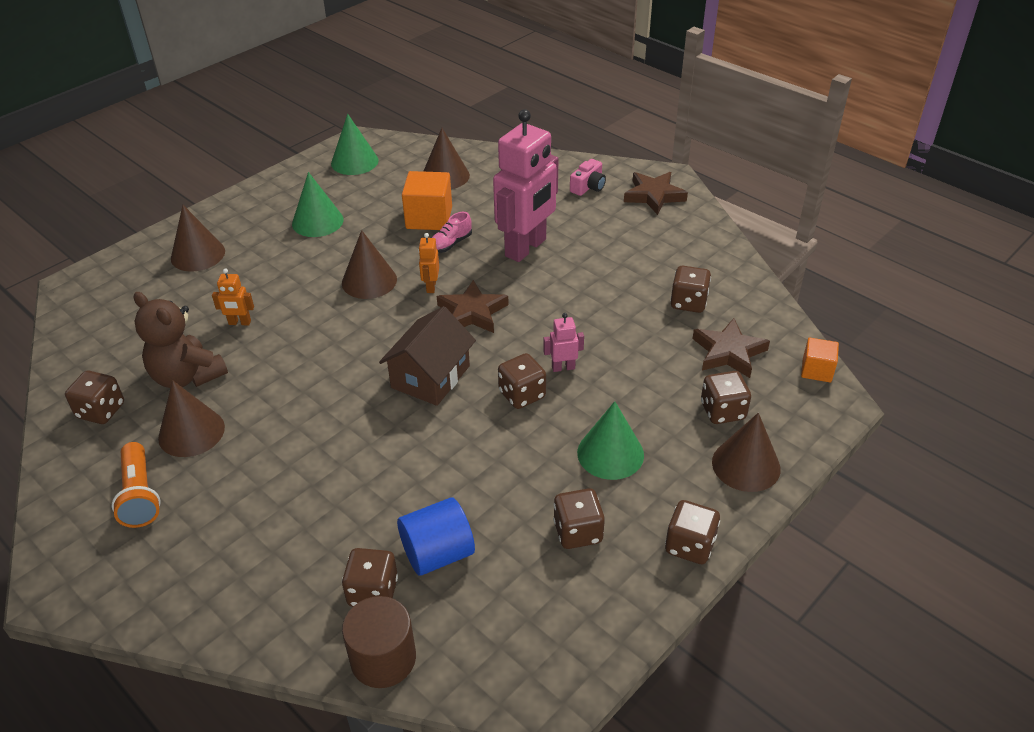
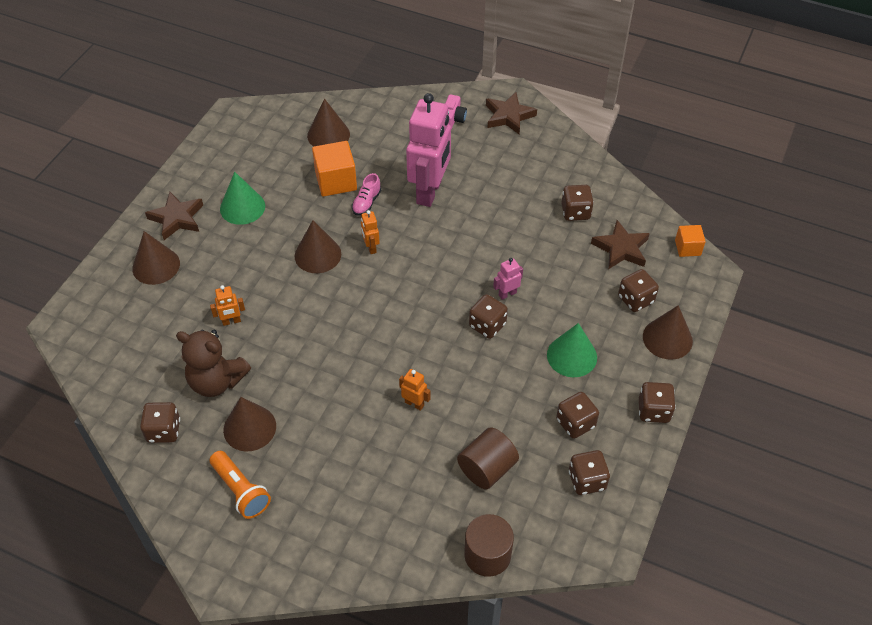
camera: 20 degrees left, 10 degrees up
(354, 162) = (241, 137): green cone -> none
(373, 592) = (456, 510): brown dice -> brown dice (587, 480)
(390, 456) = (414, 403): none -> orange robot
(430, 377) = (411, 329): brown house -> none
(437, 553) = (487, 468): blue cylinder -> brown cylinder
(472, 312) = (415, 263): brown star -> brown star (177, 218)

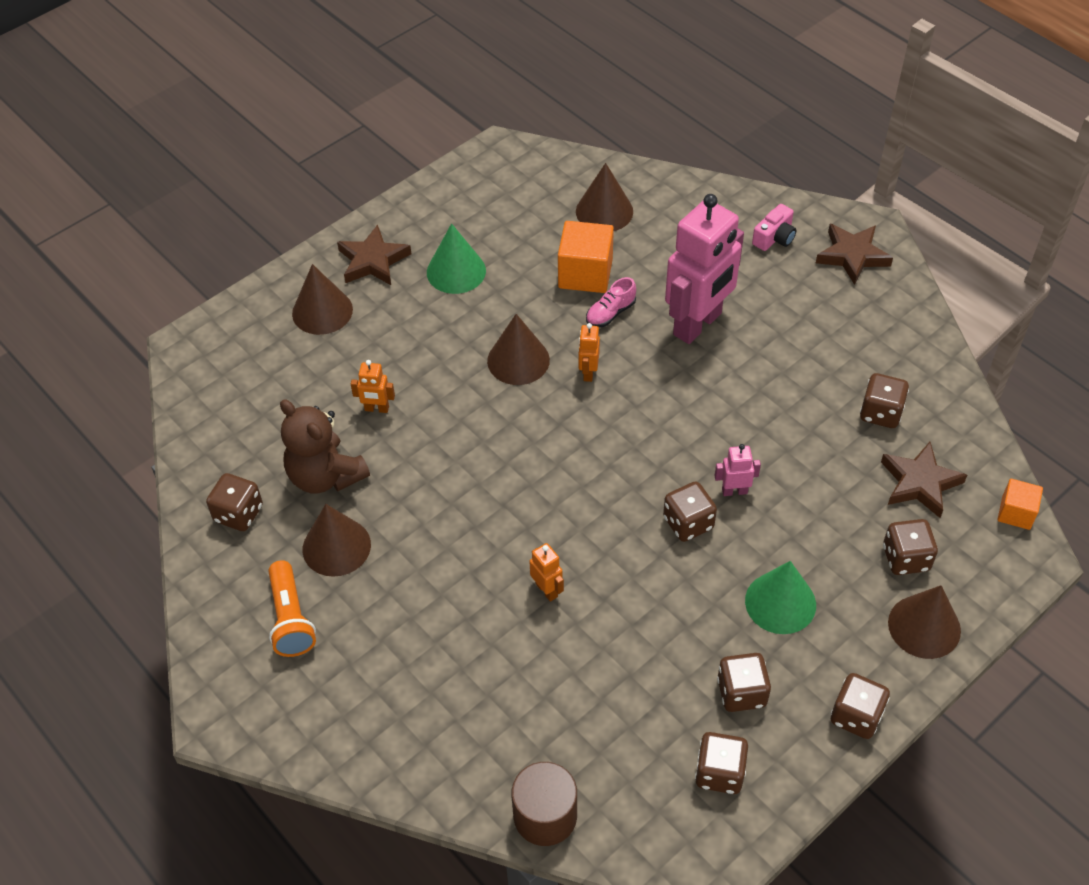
camera: 25 degrees right, 0 degrees up
(487, 468) = (597, 707): brown cylinder -> none

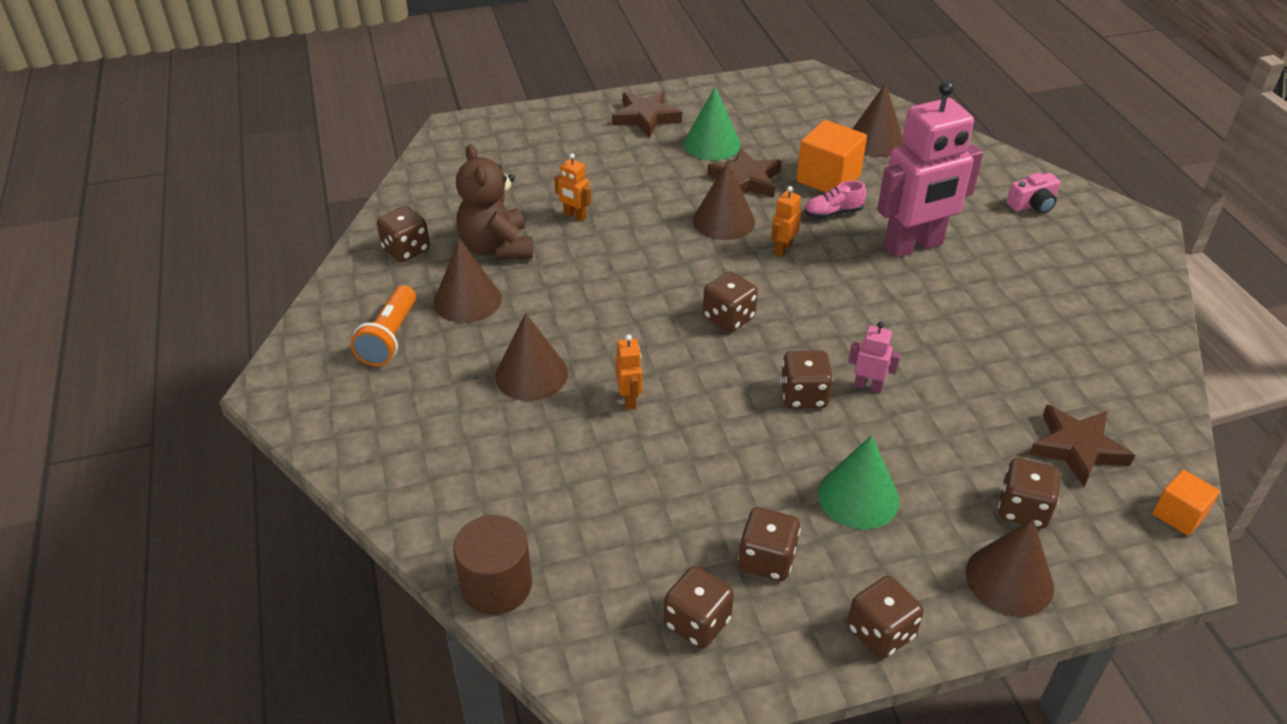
camera: 25 degrees right, 10 degrees down
(322, 311) = (579, 138): brown cone -> brown cone (531, 374)
(852, 256) = (1107, 241): brown star -> brown star (745, 180)
(880, 413) = (1066, 374): brown dice -> brown dice (728, 318)

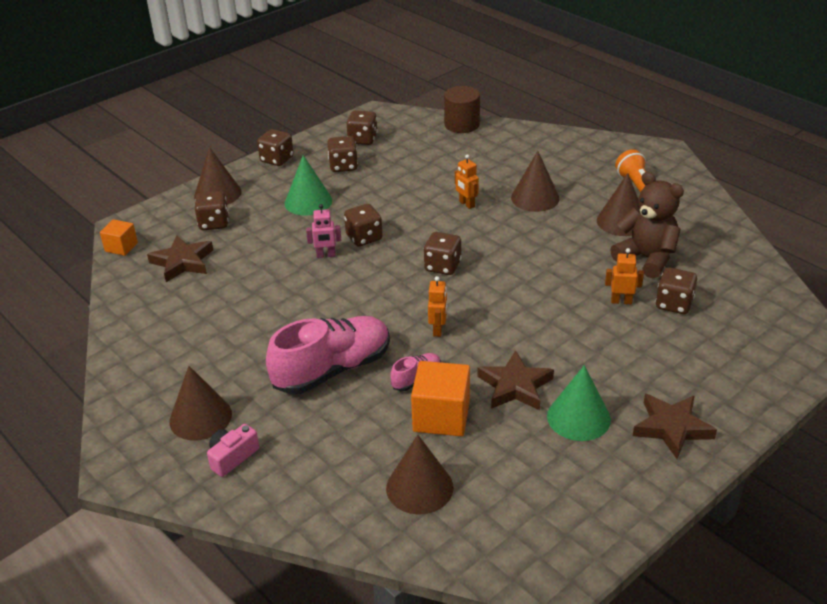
camera: 155 degrees right, 5 degrees down
(406, 250) = (704, 237): brown dice -> brown dice (674, 304)
(724, 221) = (502, 338): brown cone -> brown cone (200, 417)
(913, 246) = (332, 370): pink robot -> pink shoe

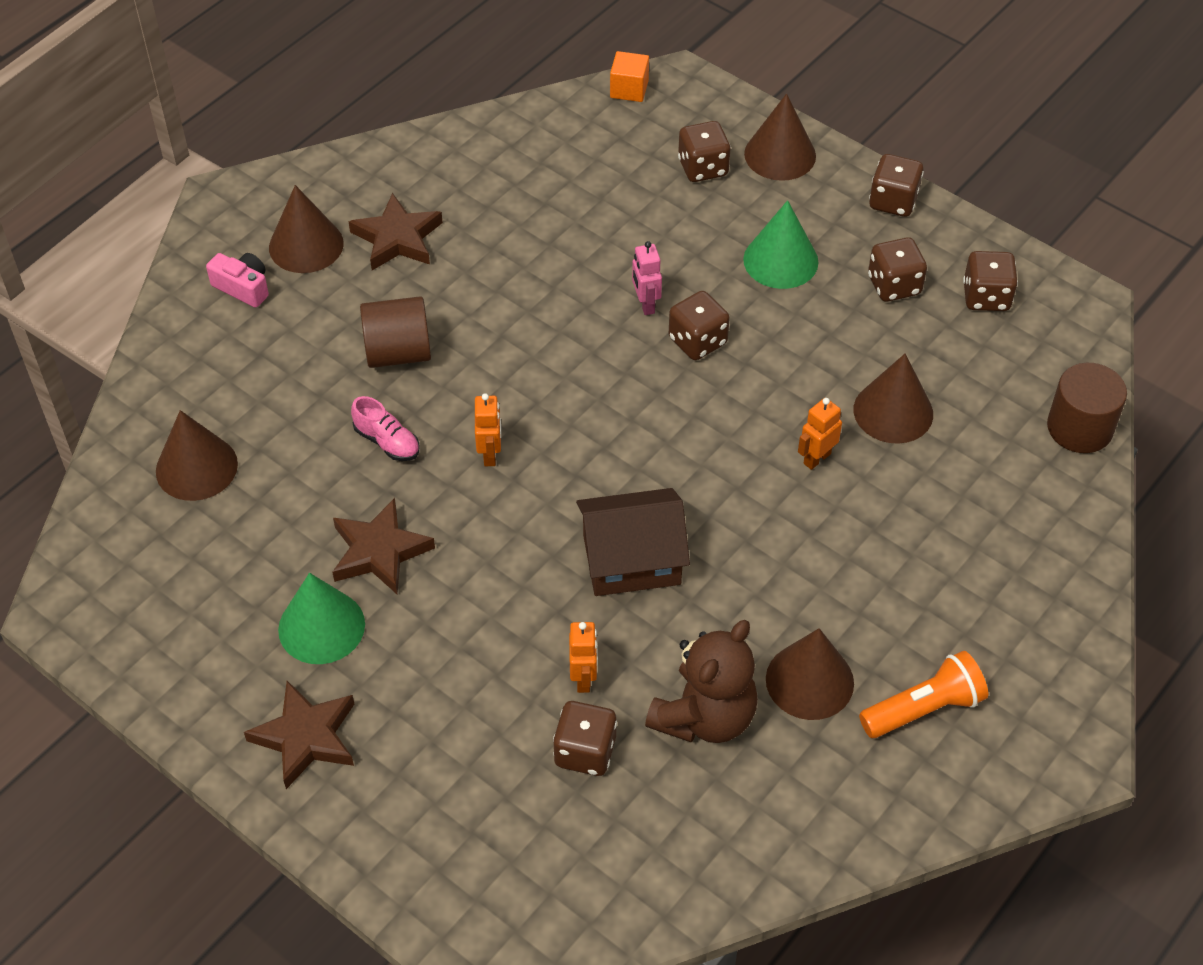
camera: 80 degrees right, 15 degrees up
(183, 262) = (605, 157): brown star -> brown star (397, 238)
(332, 370) = (398, 353): pink shoe -> brown cylinder
(438, 330) = (490, 454): orange robot -> orange robot turned 90 degrees counterclockwise
(441, 416) = (317, 476): orange cube -> none
(442, 266) = (640, 444): brown dice -> none
(533, 276) = (631, 560): none -> brown house
(535, 198) = (857, 552): brown cone -> brown cone (893, 411)

